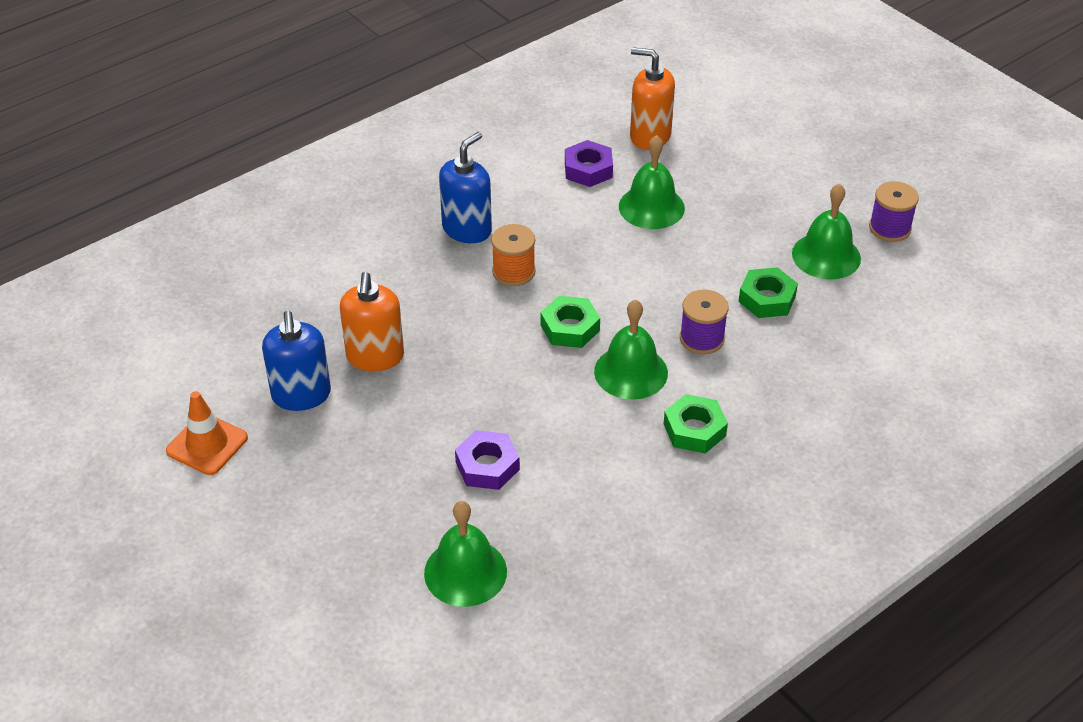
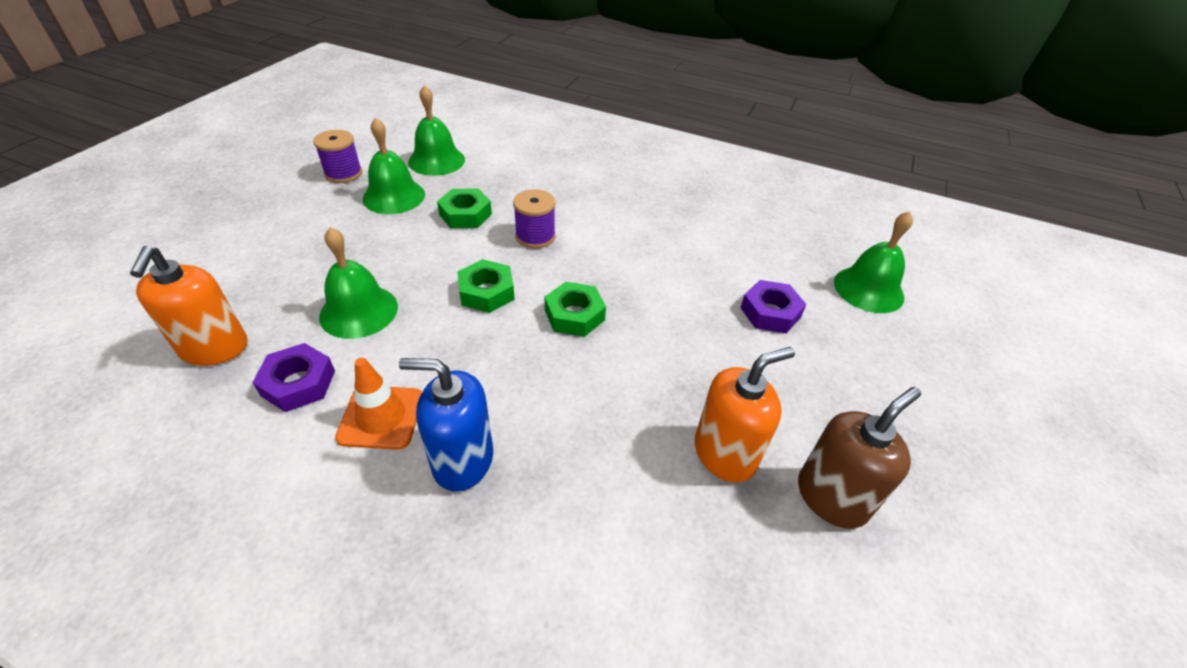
camera: 120 degrees left, 0 degrees up
(207, 444) = (976, 556): orange traffic cone -> orange traffic cone (381, 417)
(301, 395) = (831, 497): blue soap dispenser -> brown soap dispenser
(513, 272) = (518, 385): orange spool -> none
(631, 372) = (601, 263): green bell -> green bell (436, 160)
(694, 430) = (635, 218): green nut -> green nut (486, 292)

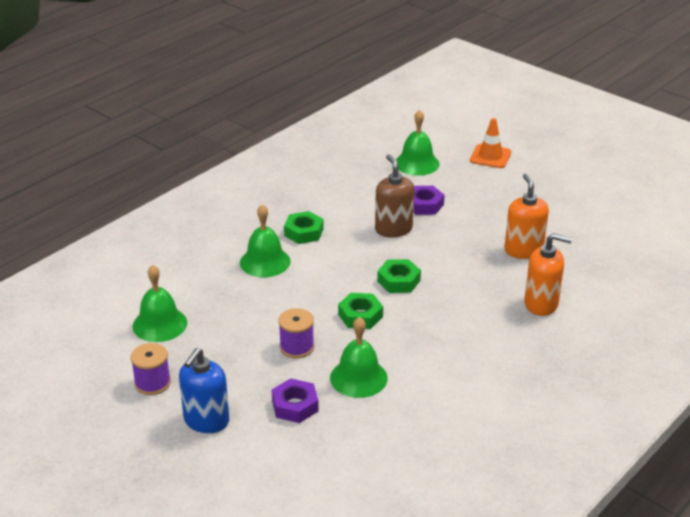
camera: 70 degrees left, 10 degrees down
(214, 348) = (374, 449): orange soap dispenser -> orange soap dispenser (541, 304)
(298, 383) = (423, 406): purple nut -> purple nut (295, 406)
(381, 417) = (463, 370): orange traffic cone -> orange traffic cone (490, 156)
(394, 196) = (209, 353): green bell -> green bell (265, 262)
(462, 460) = (504, 341): blue soap dispenser -> blue soap dispenser (206, 420)
(465, 214) = (257, 316): green nut -> green nut (304, 232)
(535, 236) = (303, 284): purple spool -> purple spool (297, 347)
(831, 497) = (557, 225): brown soap dispenser -> brown soap dispenser (393, 229)

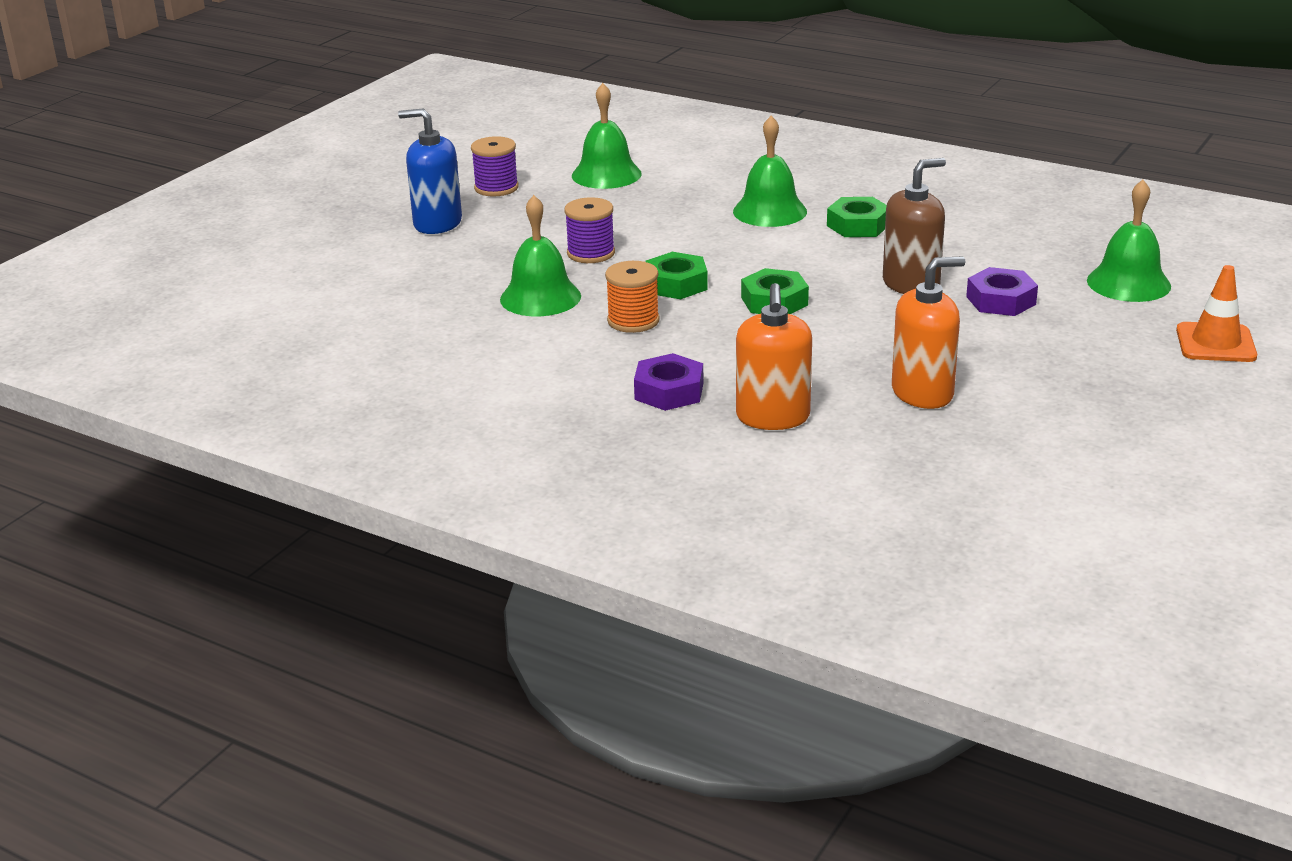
camera: 80 degrees right, 5 degrees down
(295, 406) = (475, 266): purple nut -> purple nut (669, 391)
(407, 340) = (633, 321): none -> orange spool

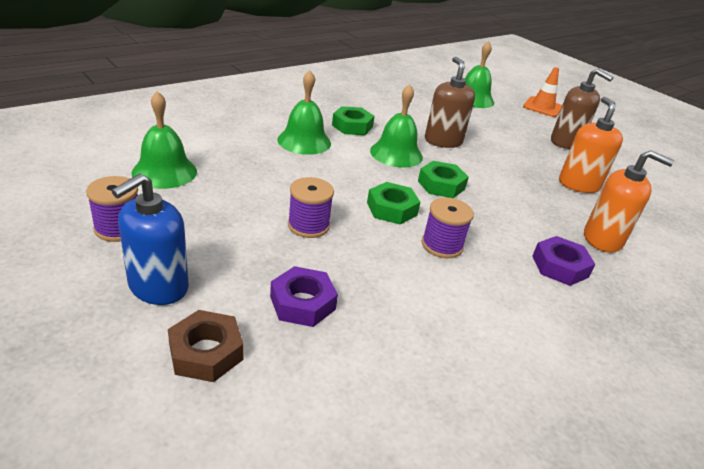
camera: 75 degrees left, 5 degrees up
(381, 259) = (206, 352): none -> brown nut
(540, 297) = (373, 275): green bell -> green bell (396, 154)
(633, 321) = (442, 245): orange spool -> purple spool
(1001, 300) = (476, 129): purple nut -> purple nut (302, 303)
(1078, 374) = (565, 142): none -> brown soap dispenser

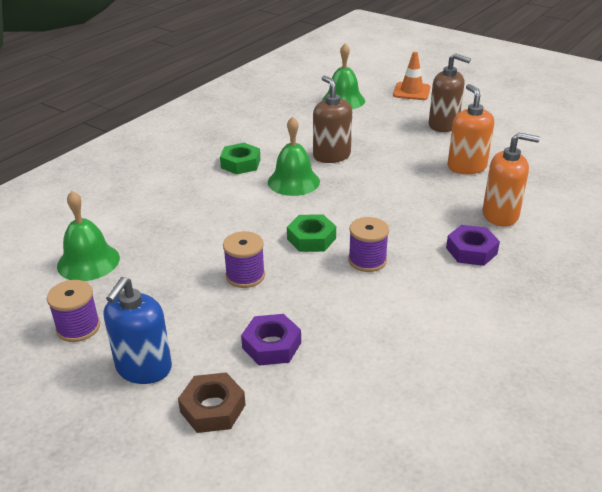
camera: 10 degrees left, 0 degrees up
(304, 141) = (202, 193): green bell -> none
(441, 185) = (346, 202): green nut -> none

